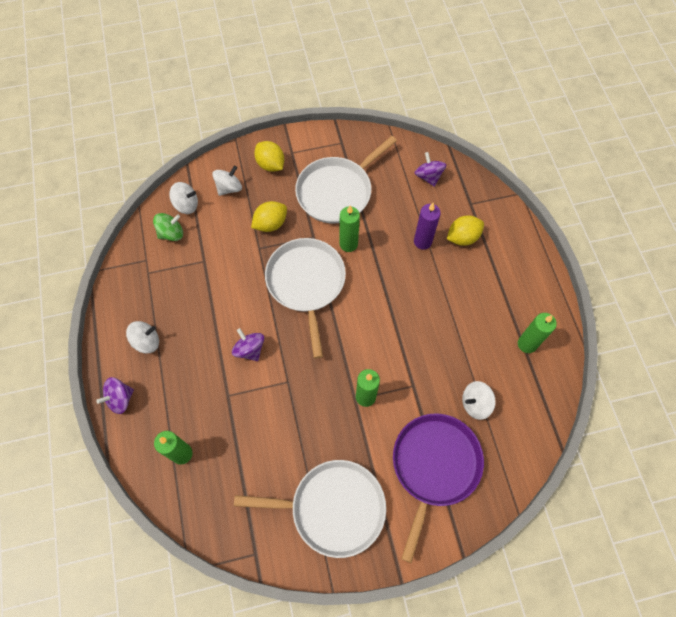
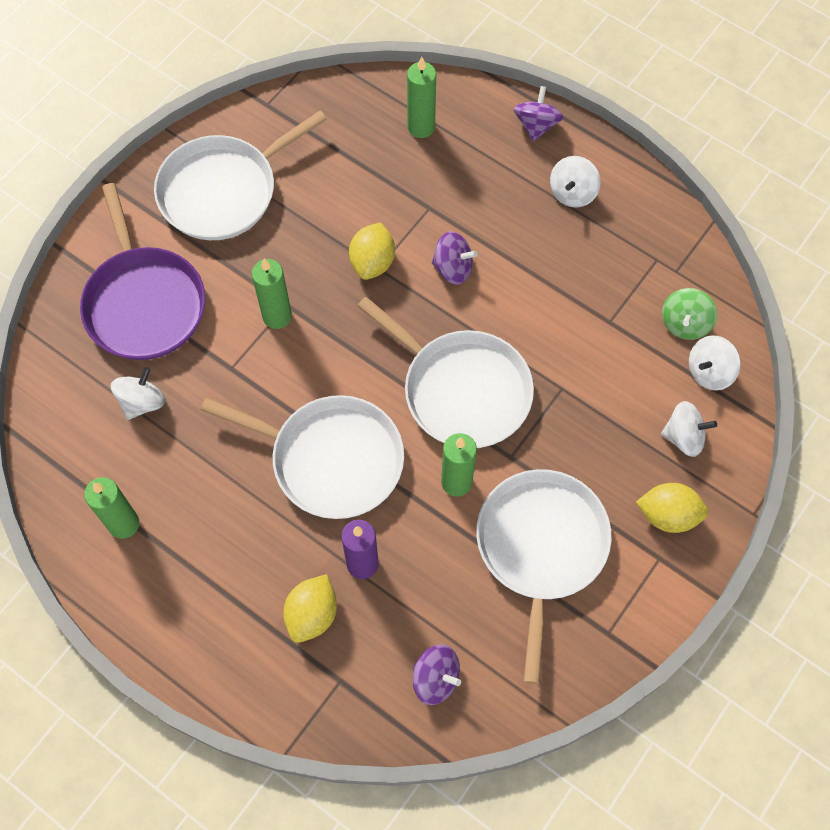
camera: 140 degrees right, 0 degrees up
(229, 188) = (684, 437): white spinning top -> white spinning top turned 90 degrees counterclockwise
(270, 224) = (580, 431): yellow lemon -> yellow lemon (372, 262)
(399, 298) = (331, 459): none -> white pan

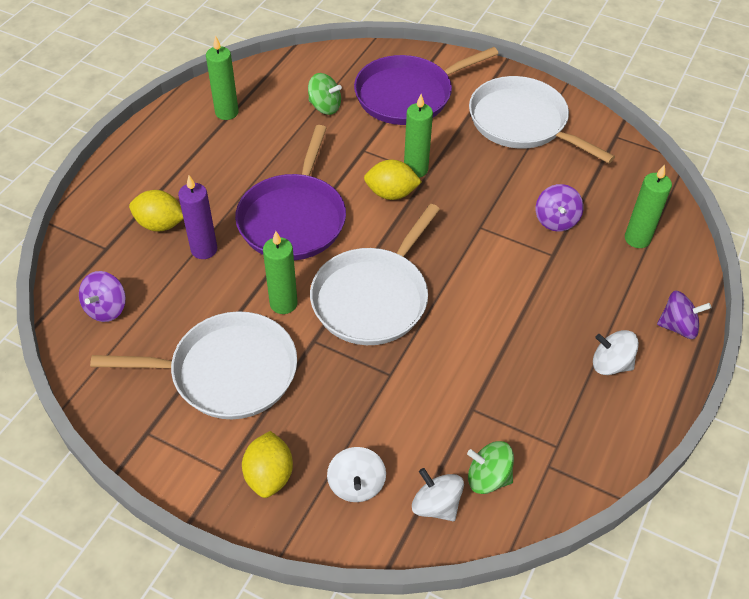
camera: 80 degrees right, 15 degrees down
(142, 402) = (325, 107): white spinning top -> green spinning top
(331, 459) = (293, 218): white pan -> purple pan
(372, 262) = (484, 222): yellow lemon -> yellow lemon (391, 193)
(453, 268) = (495, 278): purple spinning top -> purple spinning top (556, 220)

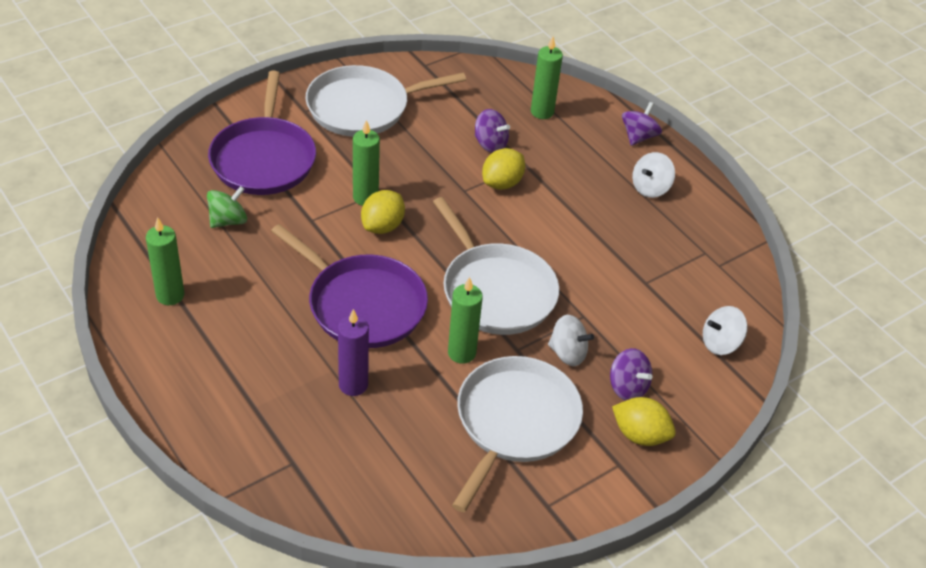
camera: 65 degrees left, 5 degrees down
(106, 308) = (376, 488): purple spinning top -> purple spinning top (627, 387)
(160, 224) = (292, 407): yellow lemon -> yellow lemon (502, 183)
(356, 484) = (678, 382): white spinning top -> white spinning top (567, 353)
(488, 477) = (712, 303): green spinning top -> none

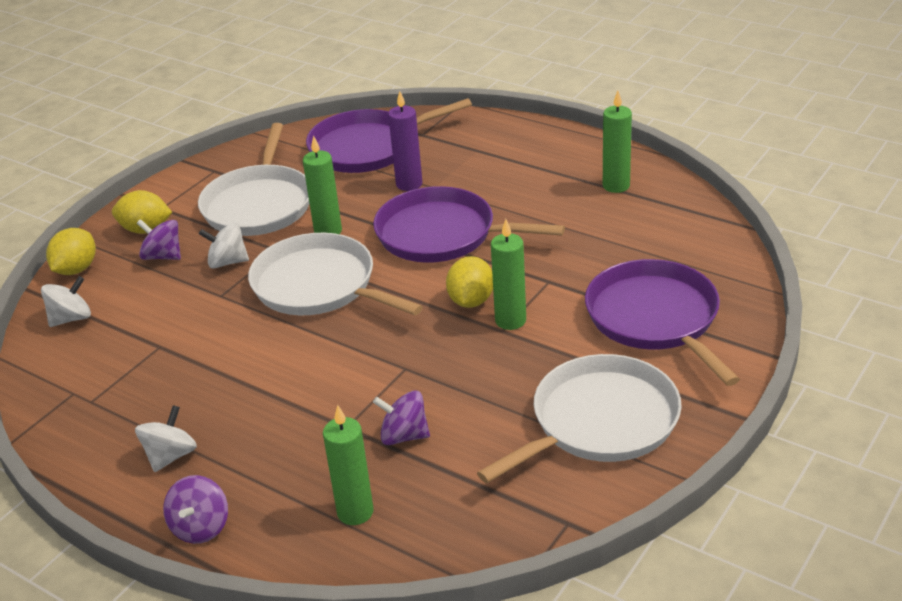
camera: 165 degrees right, 10 degrees down
(228, 220) = (628, 252): green spinning top -> none
(363, 466) = (368, 147): none -> purple pan
(502, 183) = (364, 392): yellow lemon -> yellow lemon (76, 269)

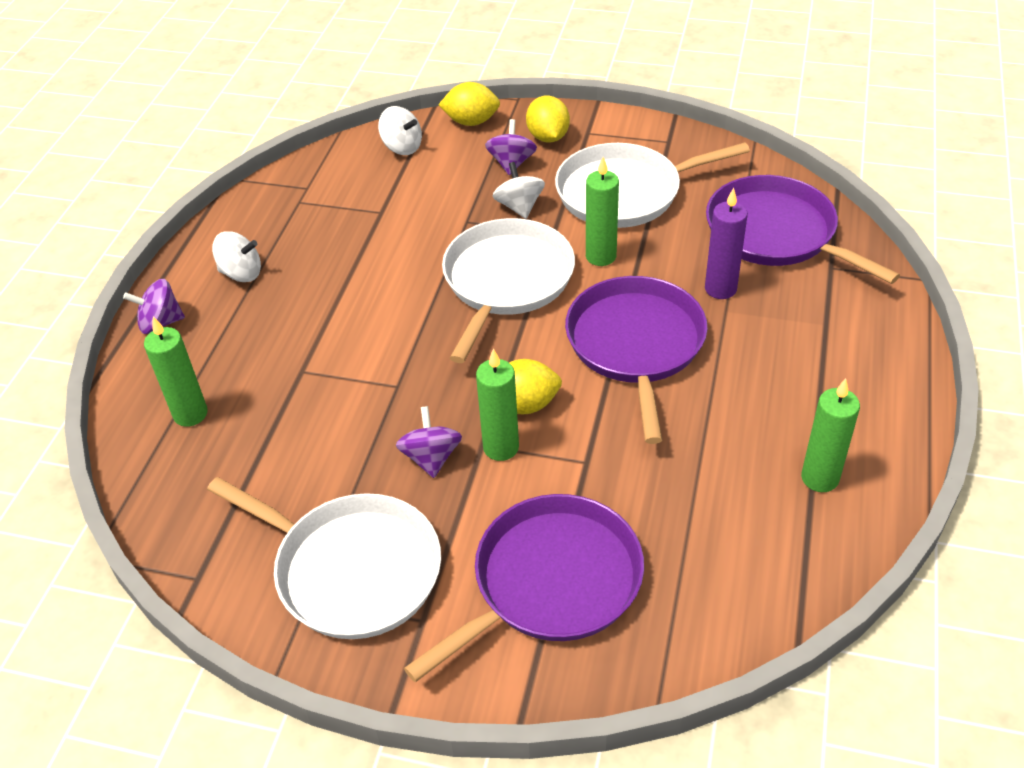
camera: 70 degrees right, 10 degrees up
(404, 436) = (297, 416): purple spinning top -> purple spinning top (431, 458)

